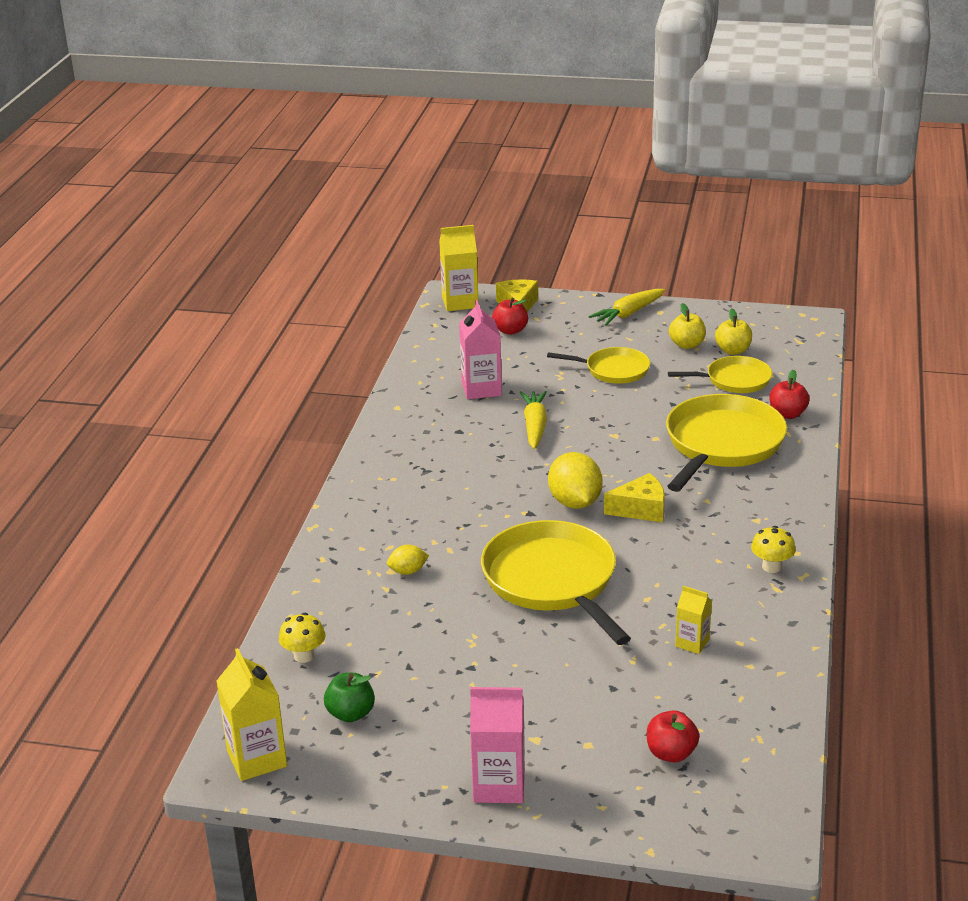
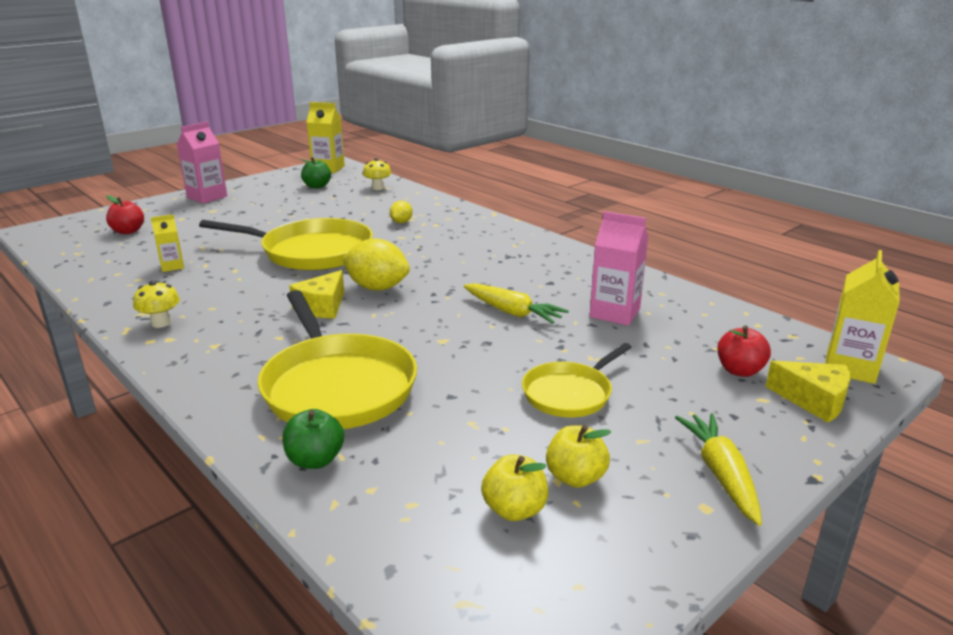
camera: 125 degrees right, 5 degrees down
(734, 380) = (439, 465): yellow pan -> none
(787, 414) = (315, 460): red apple -> green apple

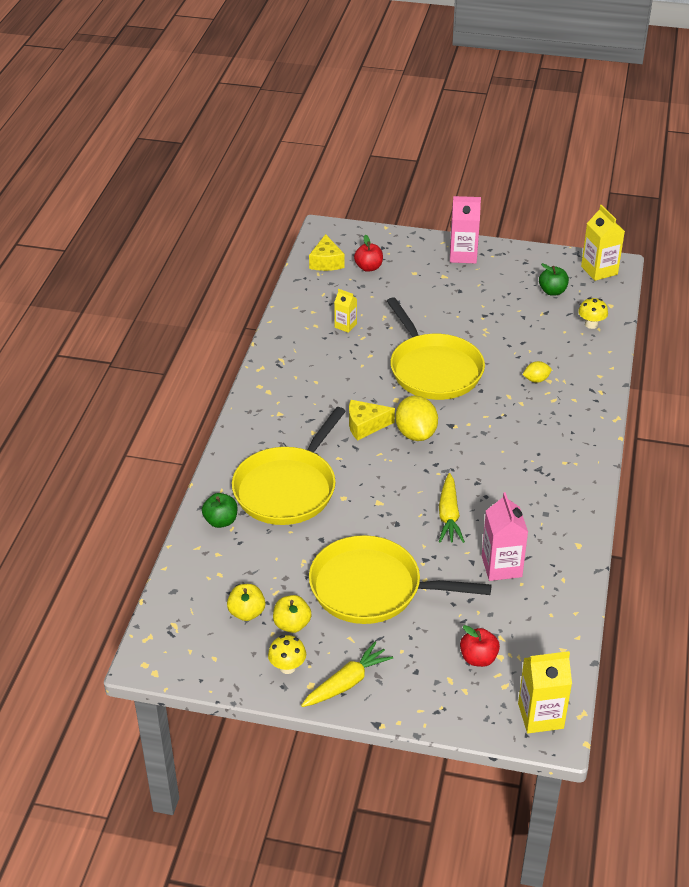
camera: 55 degrees right, 15 degrees up
(161, 323) = (280, 375): yellow mushroom -> yellow mushroom (287, 667)
(569, 393) = (371, 588): yellow pan -> yellow pan, size x1.76
(814, 400) = (472, 706): yellow cheese -> yellow cheese (326, 262)

